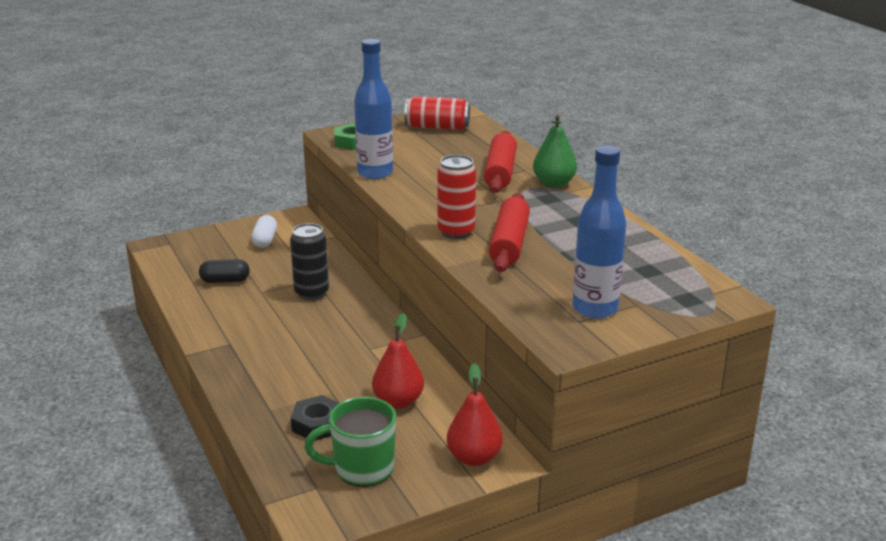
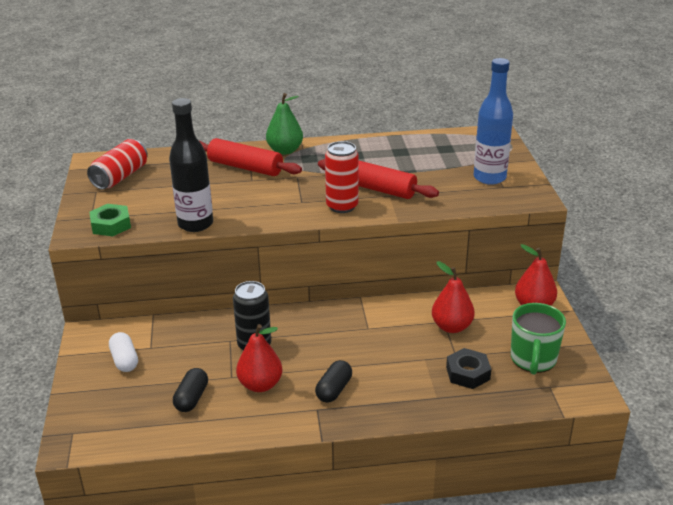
camera: 70 degrees left, 5 degrees up
(255, 308) = (260, 385): none -> red pear
(260, 347) = (334, 390): none -> black capsule
(265, 240) = (124, 360): white capsule -> white capsule turned 45 degrees clockwise
(375, 173) = (195, 224): blue bottle -> black bottle

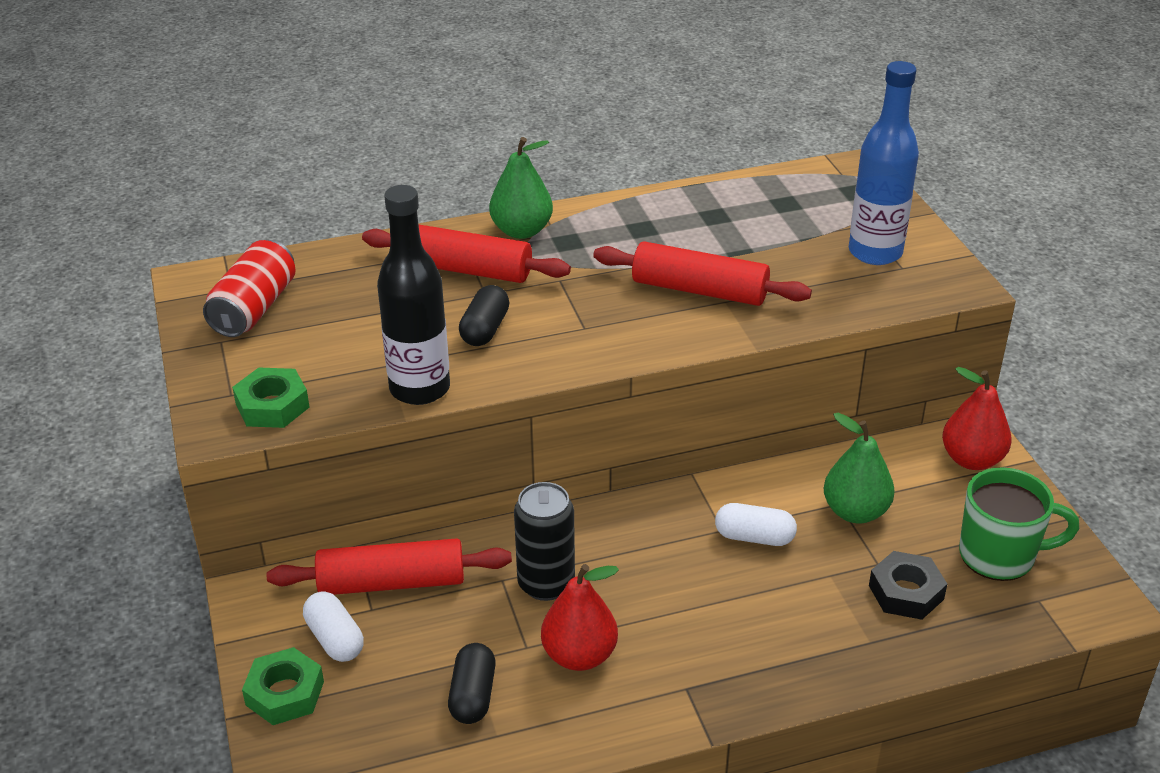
camera: 10 degrees left, 5 degrees up
(87, 385) = (285, 693): none -> green nut
(166, 335) = (391, 582): none -> red rolling pin
(334, 390) = (703, 649): black capsule -> black capsule (485, 329)
(342, 206) = (655, 330): red can -> none
(385, 334) = (754, 537): none -> white capsule
(451, 327) = (855, 512): red pear -> green pear
(533, 360) = (999, 556): green mug -> green mug turned 90 degrees counterclockwise

